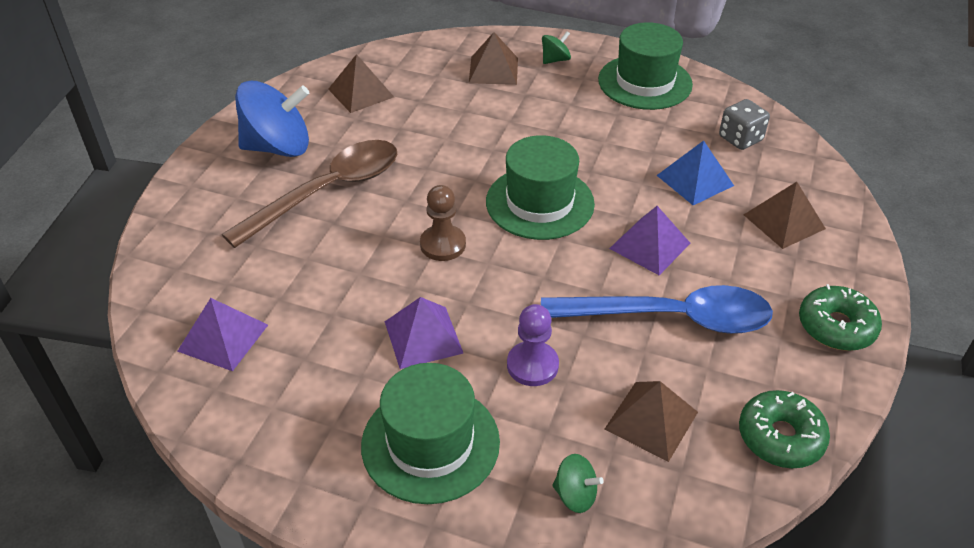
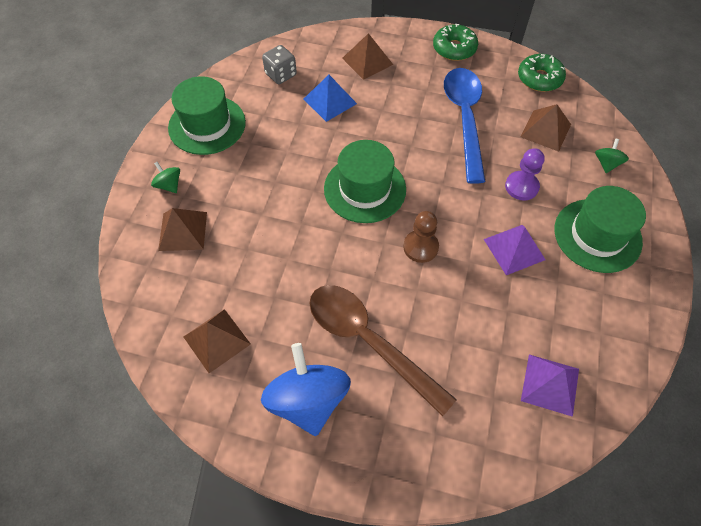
camera: 95 degrees left, 15 degrees up
(649, 245) = (401, 127): purple pyramid -> none

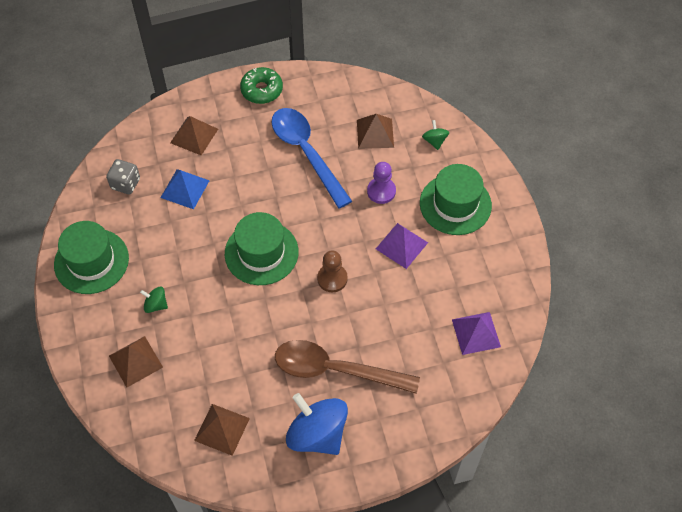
camera: 30 degrees left, 0 degrees up
(169, 185) = (96, 329): green spinning top -> green spinning top (156, 305)
(539, 78) = (347, 87): green donut -> none

